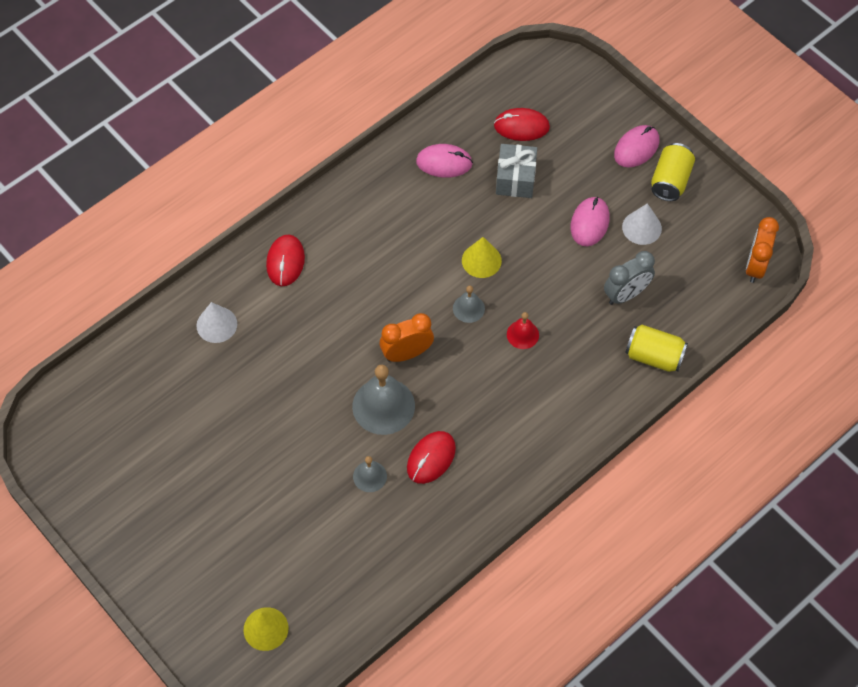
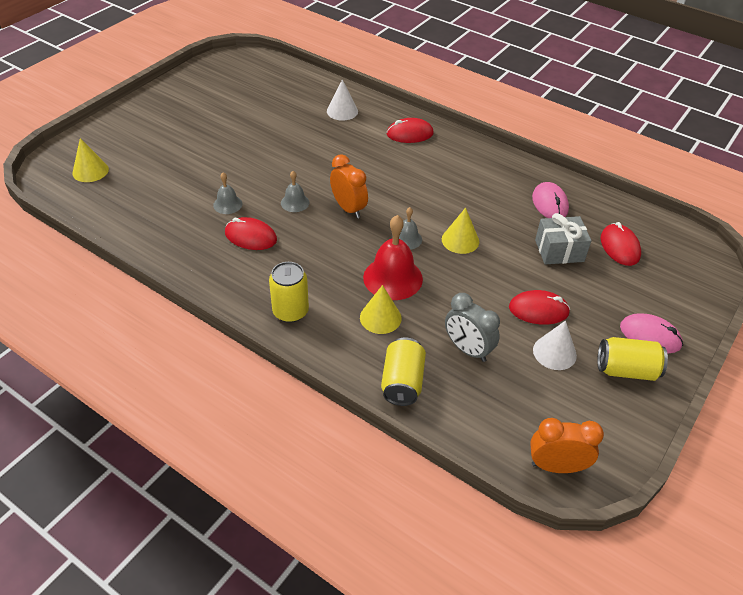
camera: 75 degrees right, 15 degrees down
(383, 406) = (295, 202): grey bell -> grey bell, size x0.53
(522, 334) = (393, 278): red bell -> red bell, size x1.89
(550, 435) = (290, 311): none -> yellow can
(573, 357) = (380, 317): none -> yellow cone
(590, 223) = (538, 310): pink mouse -> red mouse

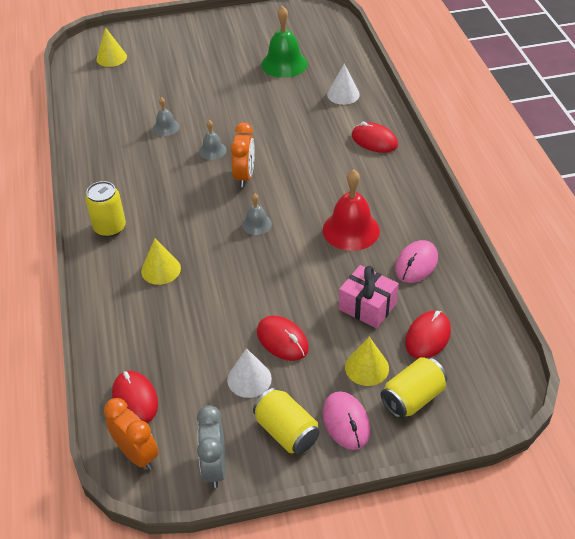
camera: 45 degrees right, 0 degrees up
(251, 236) = (151, 159): red mouse -> red mouse (135, 399)
(263, 108) = (284, 64): none -> green bell
(393, 278) = (207, 247): red bell -> red bell (351, 230)
(402, 382) = (116, 323): yellow can -> yellow can (412, 398)
(460, 240) = (296, 249): yellow cone -> yellow cone (367, 367)
(467, 349) = (189, 332): grey clock -> grey clock (214, 467)
(559, 251) = (367, 306): grey gift -> pink gift

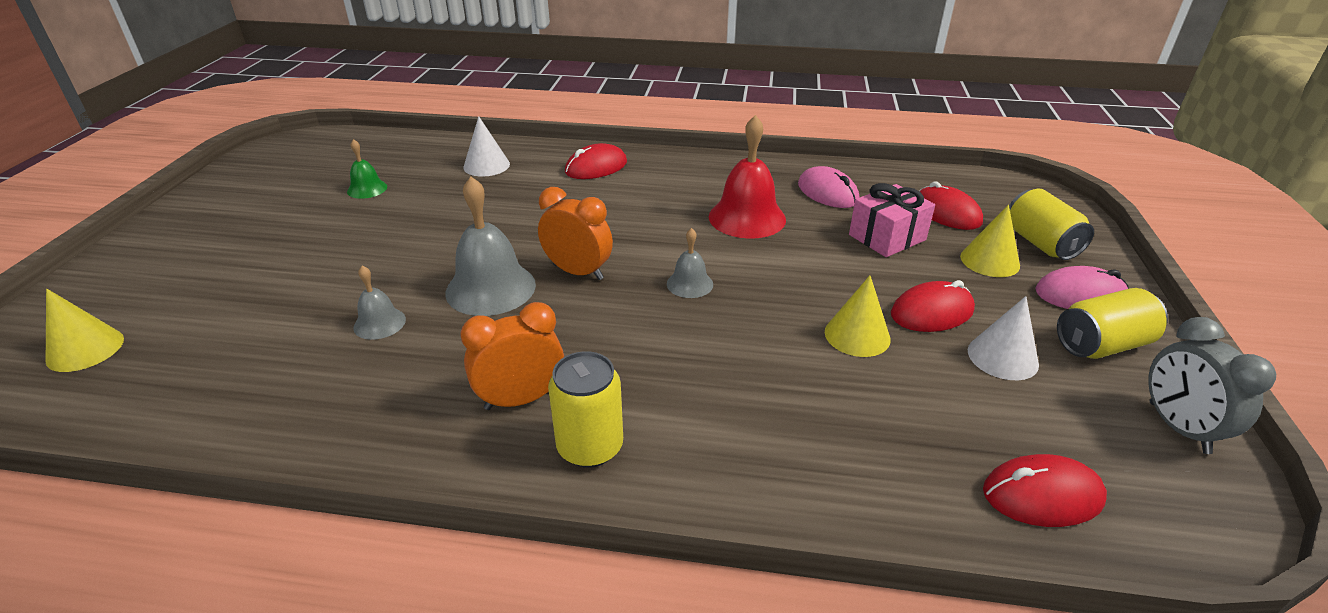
camera: 70 degrees left, 10 degrees down
(137, 454) = (1169, 517): orange clock -> orange clock (521, 399)
(161, 269) = (738, 401): yellow cone -> yellow cone (857, 335)
(212, 150) = (490, 288): grey bell -> grey bell, size x1.89
(214, 467) = (1178, 427): grey clock -> grey clock turned 60 degrees clockwise
(284, 64) = (367, 189): green bell -> green bell, size x0.53

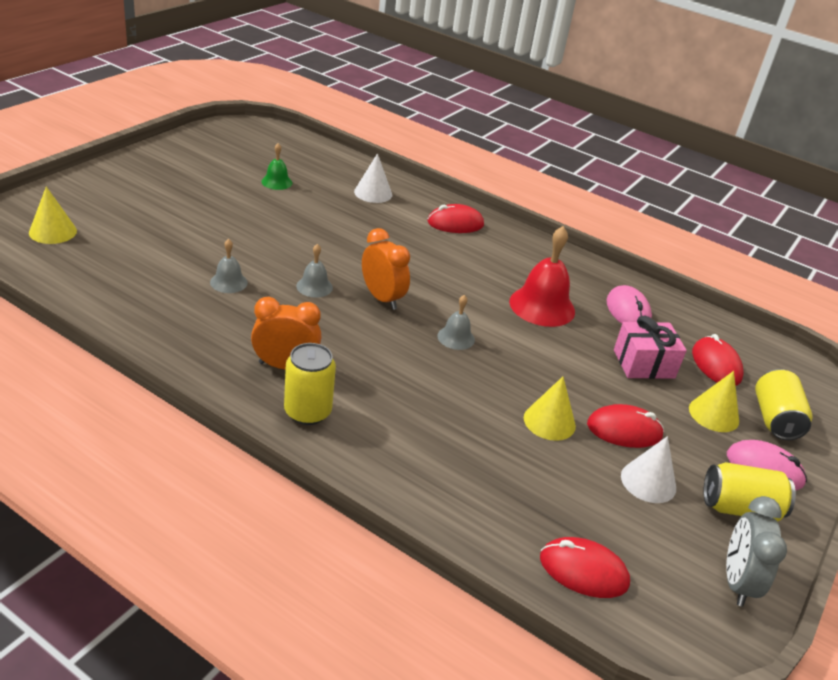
camera: 20 degrees right, 0 degrees up
(490, 288) = (314, 286): grey bell -> grey bell, size x0.53

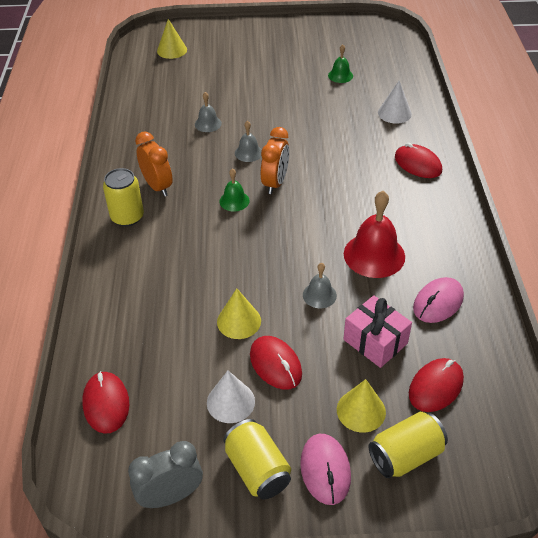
camera: 60 degrees right, 10 degrees up
(376, 333) = (234, 201): none -> green bell
(456, 337) = (276, 234): grey bell -> grey bell (319, 295)

